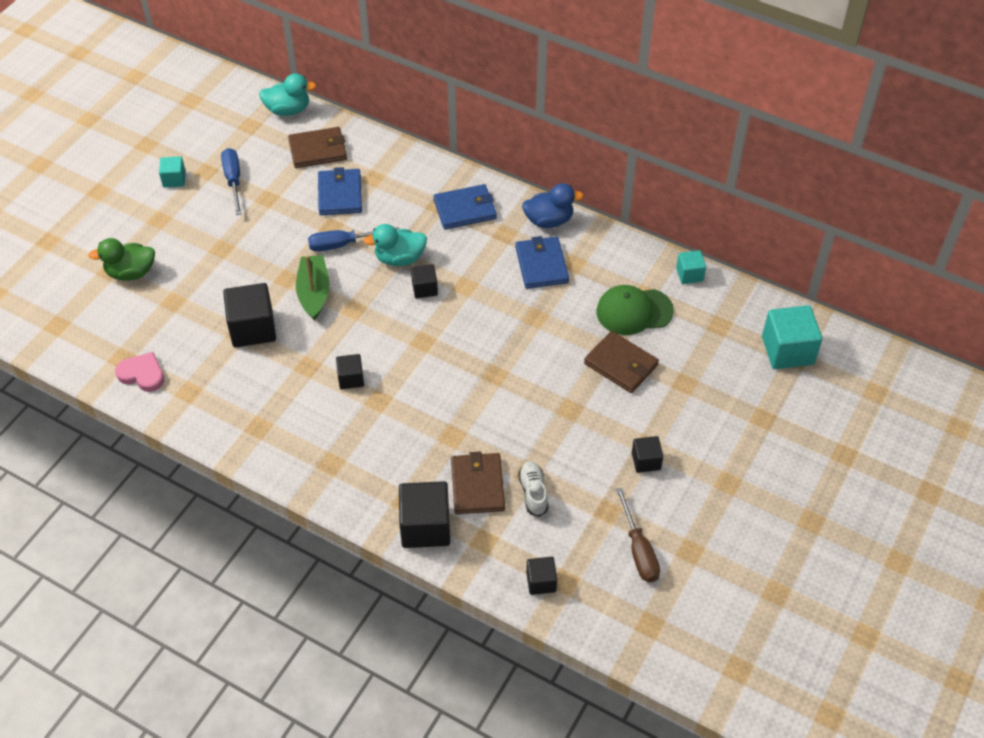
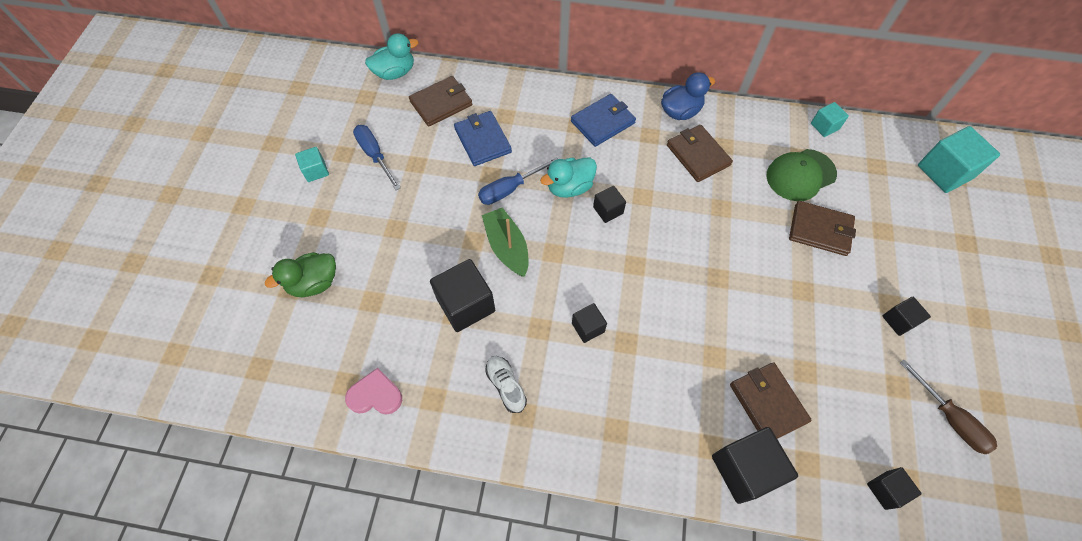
camera: 20 degrees left, 10 degrees up
(533, 493) = (822, 391): white shoe -> white shoe (506, 386)
(541, 265) = (698, 155): blue wallet -> brown wallet

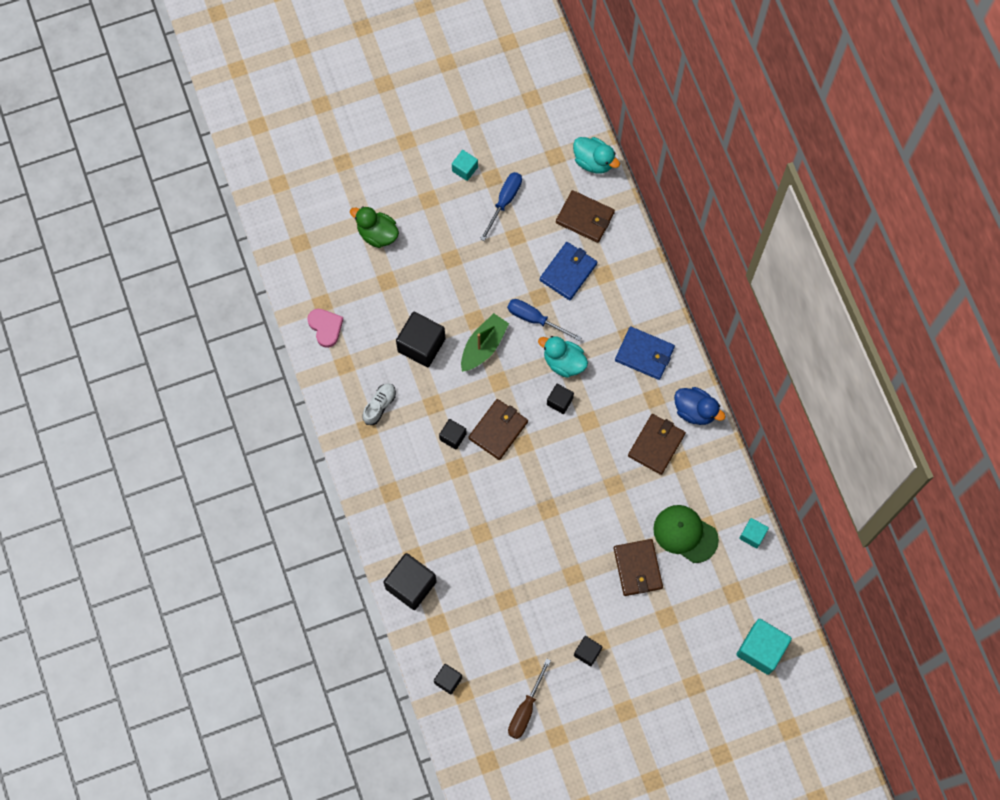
camera: 60 degrees right, 10 degrees up
(768, 403) = (466, 582): brown wallet -> brown wallet (498, 430)

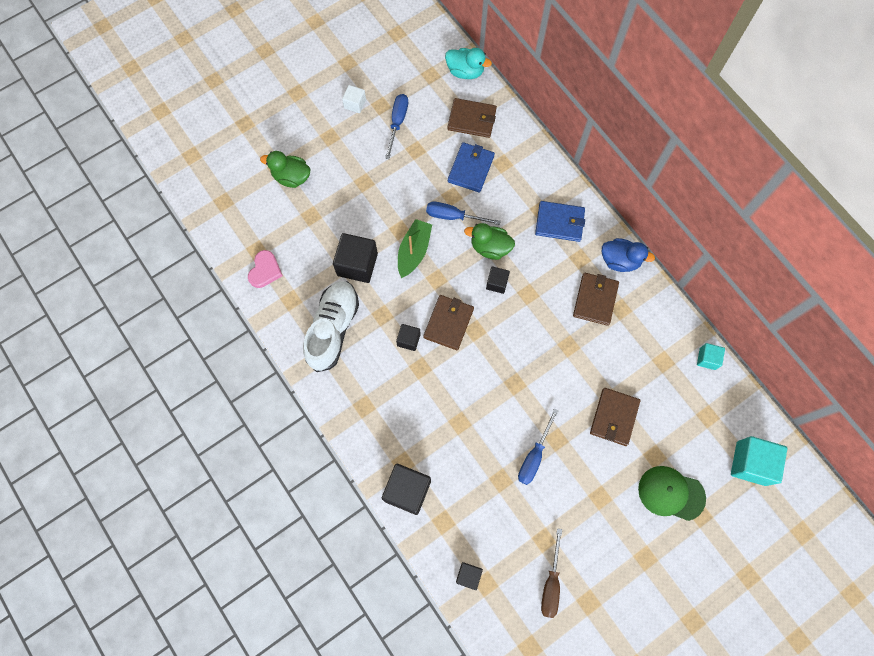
camera: 15 degrees left, 0 degrees up
(325, 327) = (265, 270): pink heart -> pink heart turned 60 degrees clockwise
(379, 405) = (333, 329): white shoe -> white shoe, size x2.06
(465, 169) = (355, 104): turquoise cube -> white cube
(545, 585) = (534, 456): none -> blue screwdriver
(563, 362) = (490, 247): turquoise duck -> green duck
(587, 652) = (592, 511): black cube -> none
(637, 568) = (614, 417): brown wallet -> brown wallet turned 45 degrees clockwise
(685, 534) = (647, 374): green cap -> green cap (671, 493)

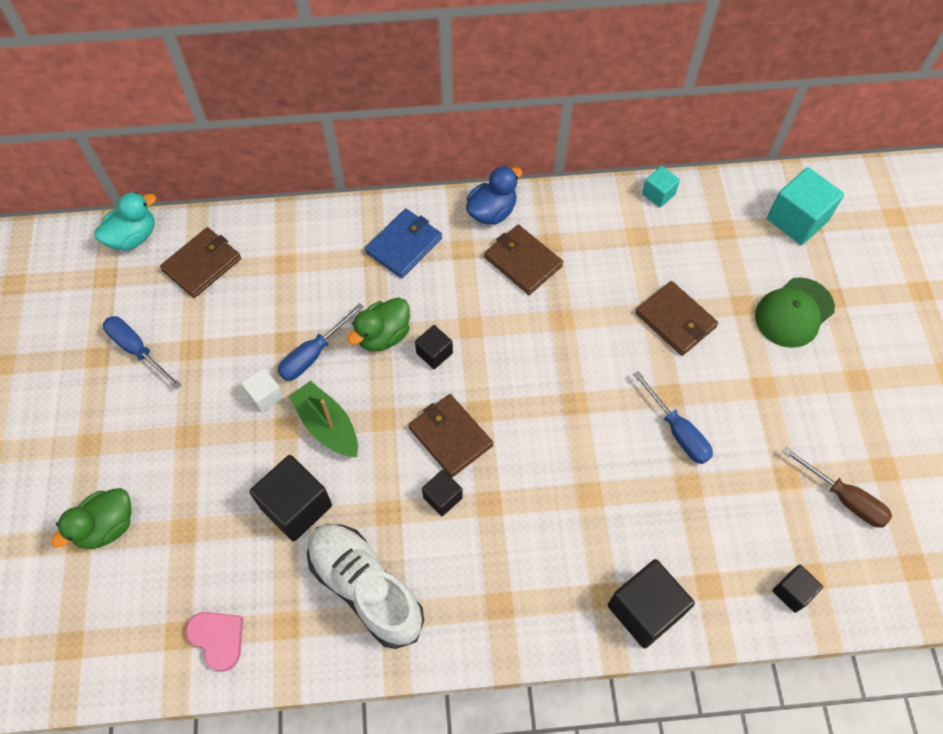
camera: 60 degrees left, 10 degrees down
(355, 104) = (68, 387): white cube -> white cube (265, 396)
(471, 168) = (265, 300): blue wallet -> none

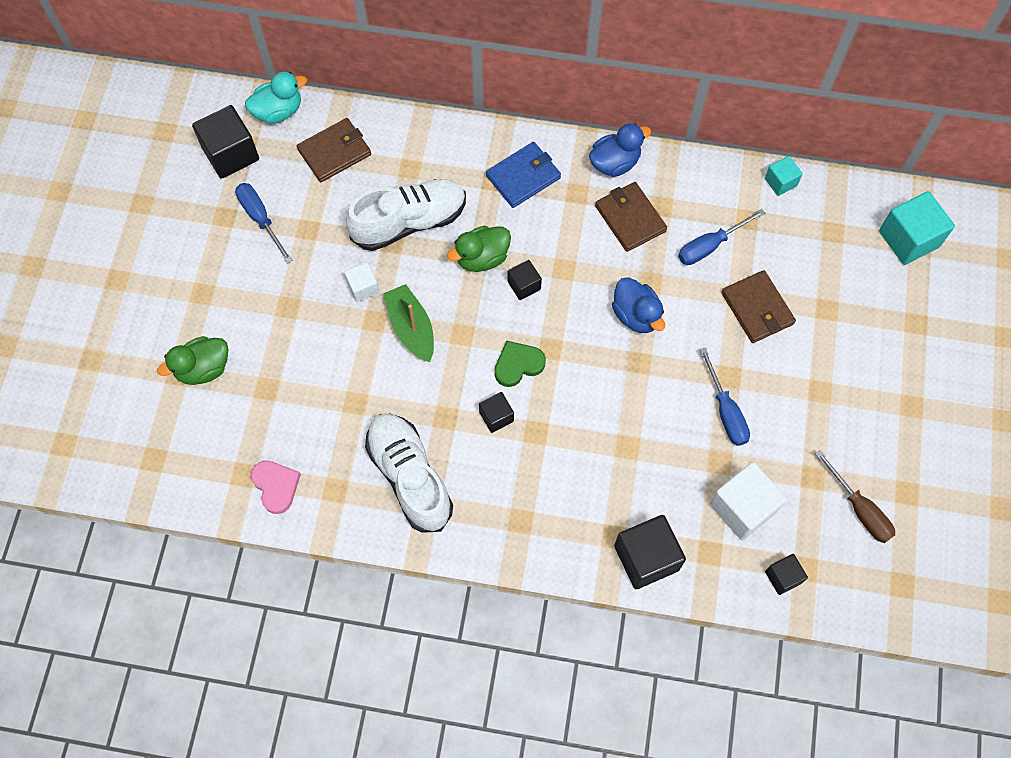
camera: 15 degrees right, 5 degrees up
(296, 506) = (367, 392): black cube -> black cube (231, 154)
(298, 317) = (409, 222): none -> white shoe
(313, 354) = (415, 260): blue screwdriver -> blue screwdriver (710, 246)
(450, 436) = (518, 365): brown wallet -> green heart
(557, 356) = (636, 315): none -> blue duck
(727, 528) = (742, 508): none -> white cube
(794, 313) = (873, 328): green cap -> none

